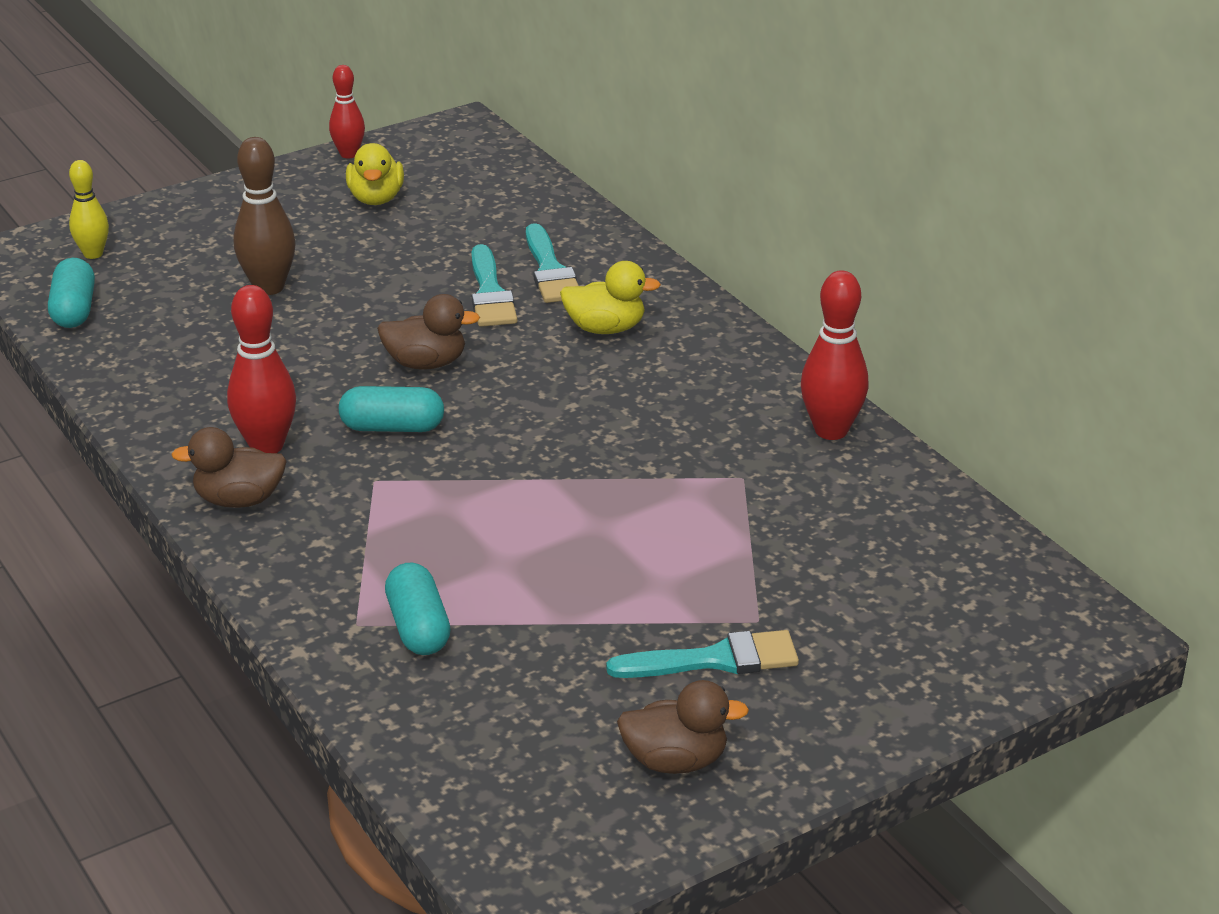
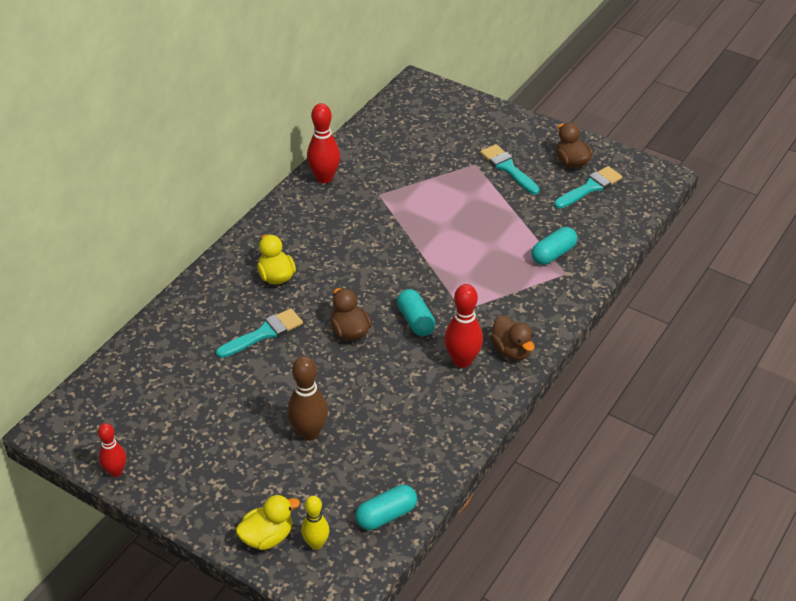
camera: 115 degrees left, 10 degrees up
(376, 199) = (174, 430): yellow duck -> yellow duck (267, 537)
(550, 271) = (226, 318): turquoise brush -> turquoise brush (590, 187)

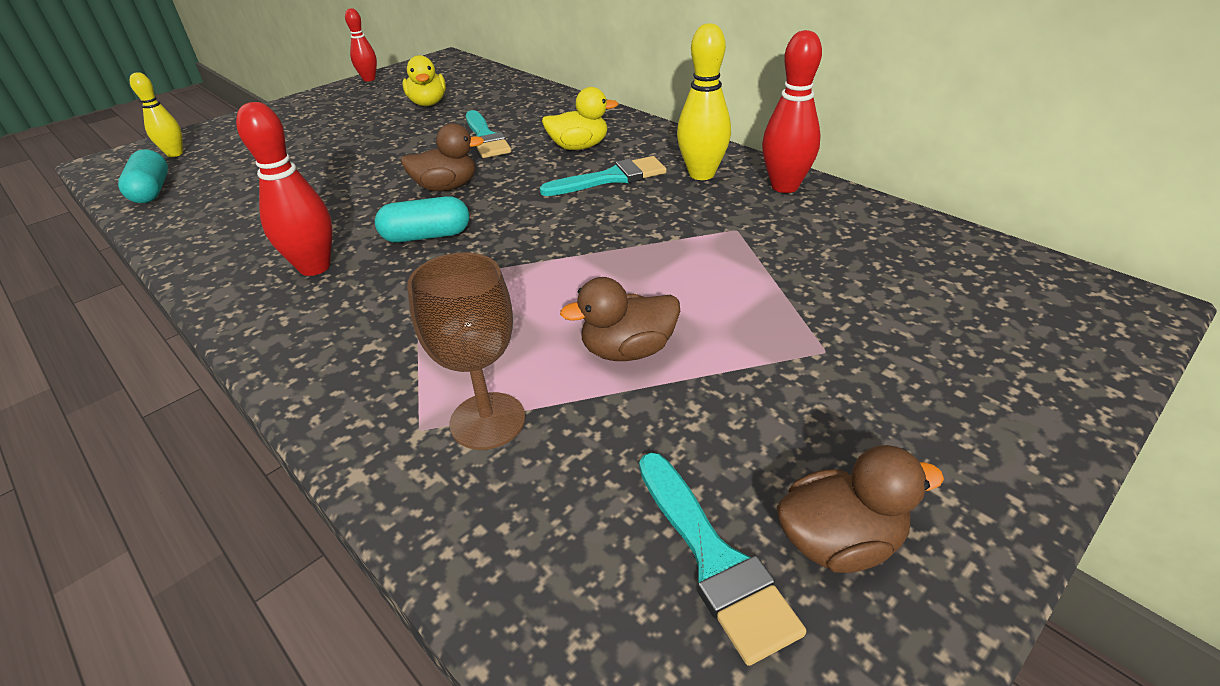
camera: 105 degrees right, 5 degrees down
(267, 537) = (216, 133): yellow duck -> yellow duck (428, 103)
(309, 433) = (314, 156): brown bowling pin -> none
(312, 212) = (701, 174): none -> yellow bowling pin
(508, 168) = (809, 400): turquoise brush -> turquoise brush (611, 178)
(511, 350) = (288, 318): brown duck -> brown duck (627, 350)
(553, 254) = (487, 421): turquoise capsule -> brown goblet

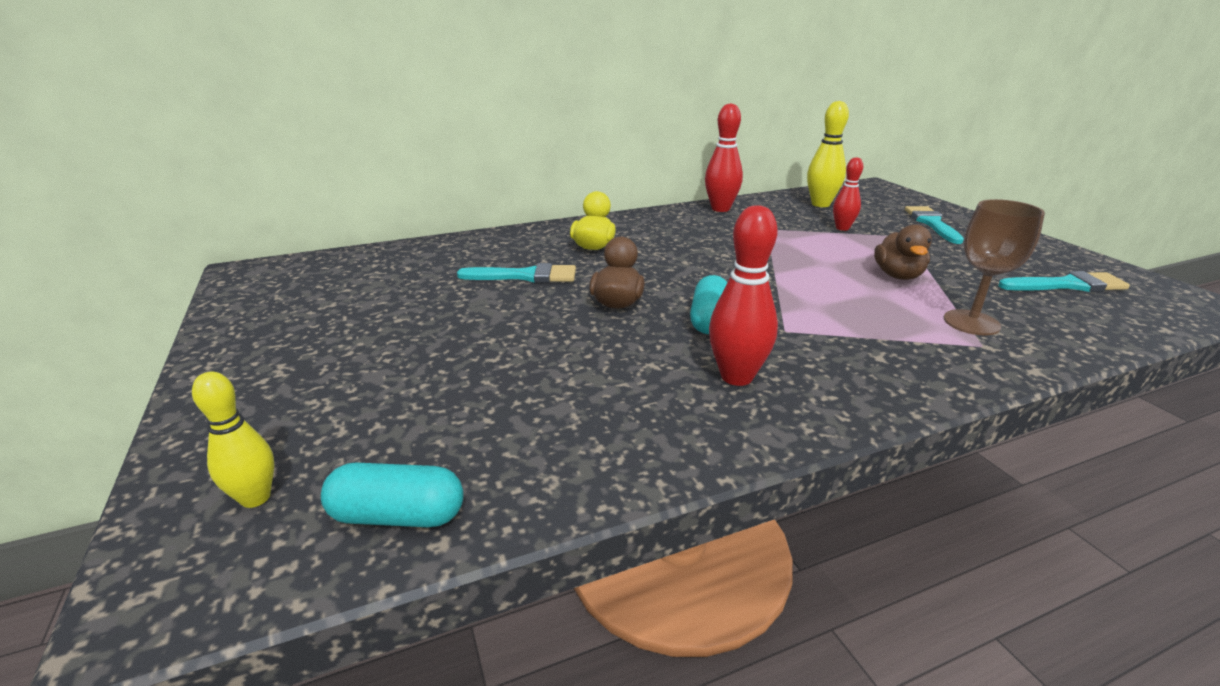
camera: 70 degrees left, 10 degrees down
(369, 79) = (224, 318): red bowling pin -> red bowling pin (842, 228)
(428, 103) = (385, 292): yellow duck -> none
(611, 178) = (663, 245): turquoise brush -> turquoise brush (931, 223)
(701, 174) = (683, 222): yellow bowling pin -> yellow bowling pin (820, 204)
(839, 541) = (1045, 261): brown duck -> none

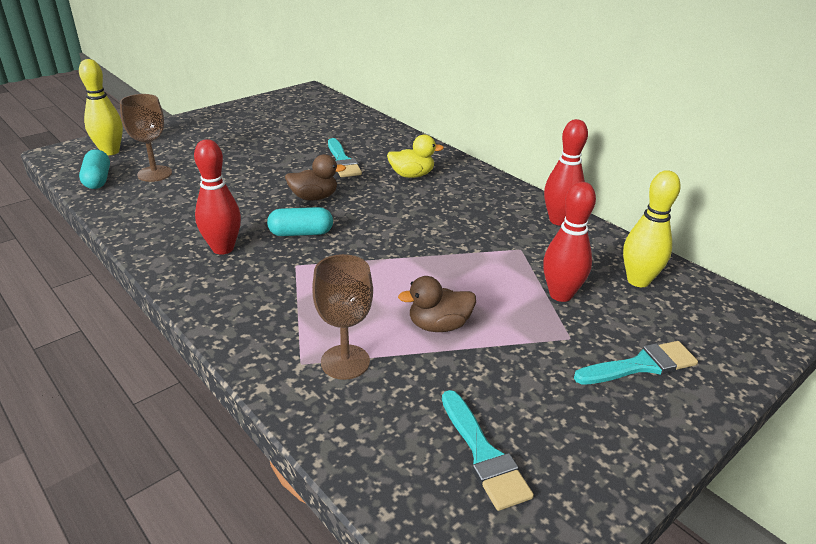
camera: 70 degrees right, 5 degrees up
(255, 498) = (110, 151): yellow bowling pin -> yellow bowling pin, size x1.55
(433, 434) = (154, 174): none -> brown goblet
(842, 228) = (560, 295): red bowling pin -> red bowling pin, size x1.55

